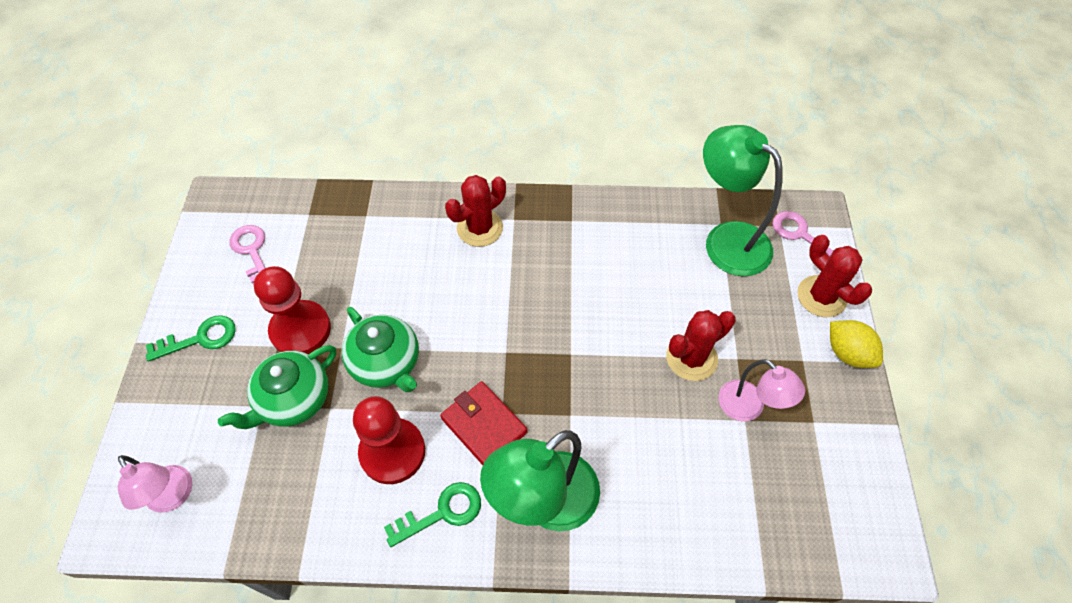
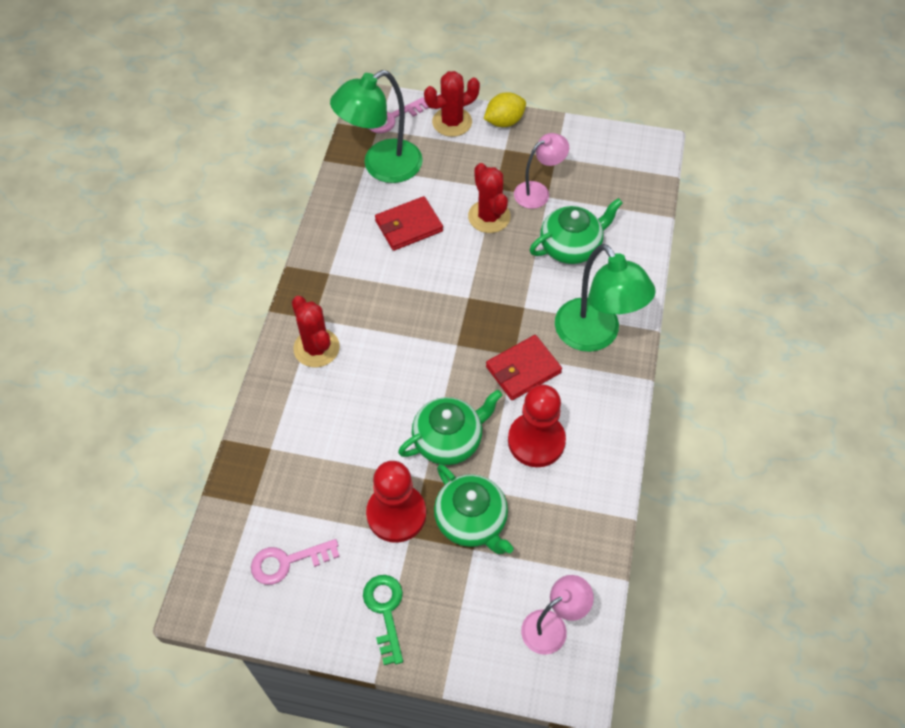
camera: 80 degrees left, 0 degrees up
(442, 512) = (594, 408): green key -> none
(653, 279) = (409, 226): none -> red wallet
(674, 458) = (571, 247): none -> green teapot

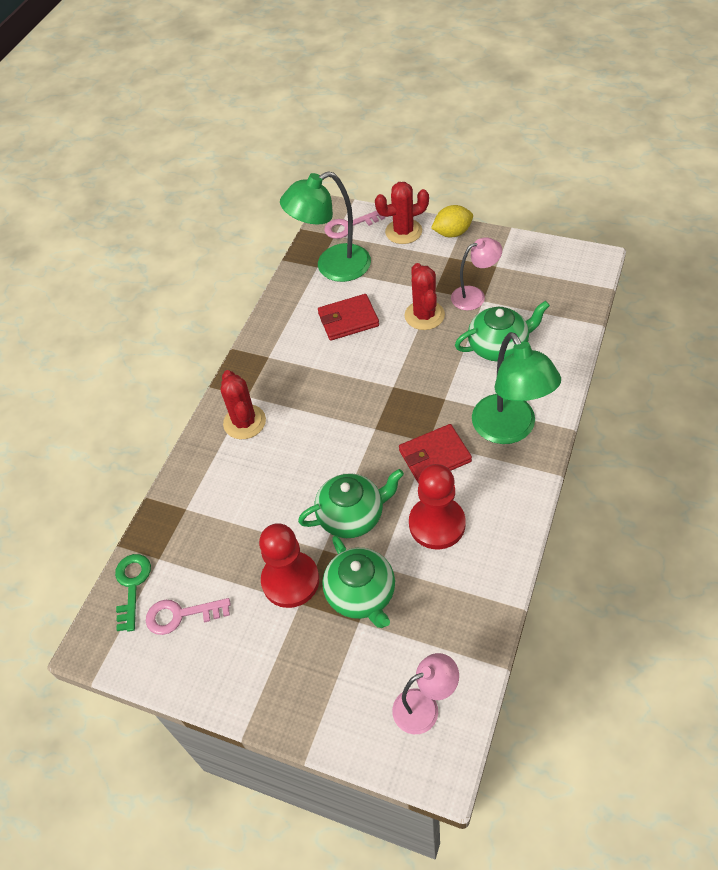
camera: 15 degrees right, 5 degrees down
(385, 611) = (263, 672): green key -> green key (132, 585)

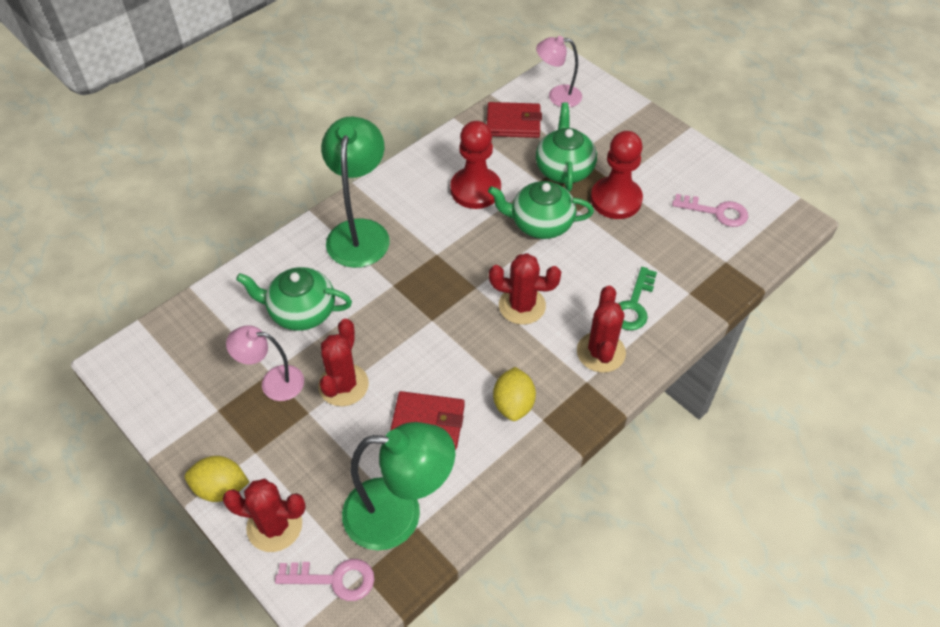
camera: 160 degrees left, 0 degrees up
(132, 585) = (755, 250): green key -> green key (633, 305)
(294, 357) = (513, 404): none -> yellow lemon
(327, 430) = (522, 306): none -> red cactus
(434, 456) = (440, 239): red wallet -> red wallet (513, 123)

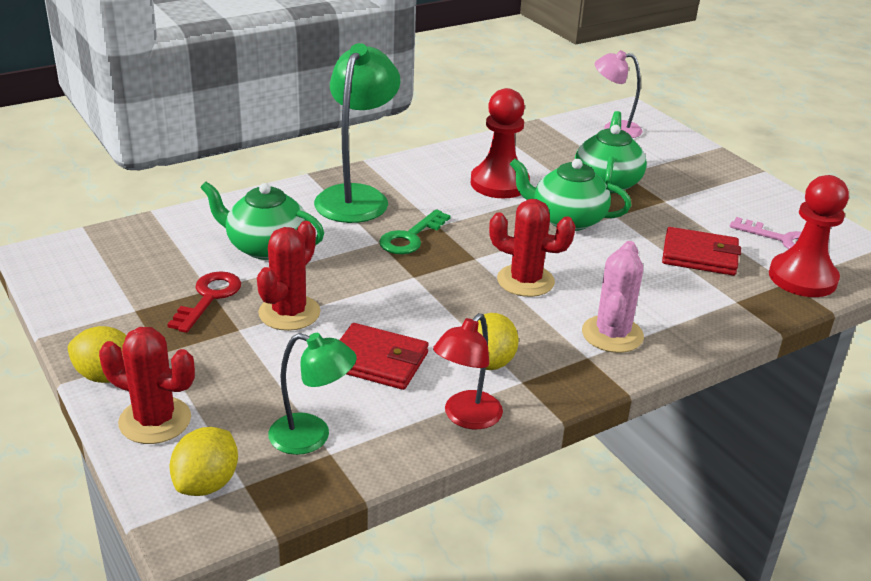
camera: 10 degrees right, 20 degrees down
(273, 382) = (209, 298): pink lamp -> red key
(334, 579) = (207, 483): pink key -> yellow lemon
(399, 514) = (312, 437): green lamp -> green lamp, size x0.60
(509, 467) = (466, 417): none -> red lamp
(513, 123) = (558, 141): red wallet -> red wallet (699, 256)
(601, 352) = (612, 334): red cactus -> pink cactus
(616, 199) = (662, 213): red pawn -> red pawn (802, 278)
(633, 305) = (663, 301): green key -> green key (410, 237)

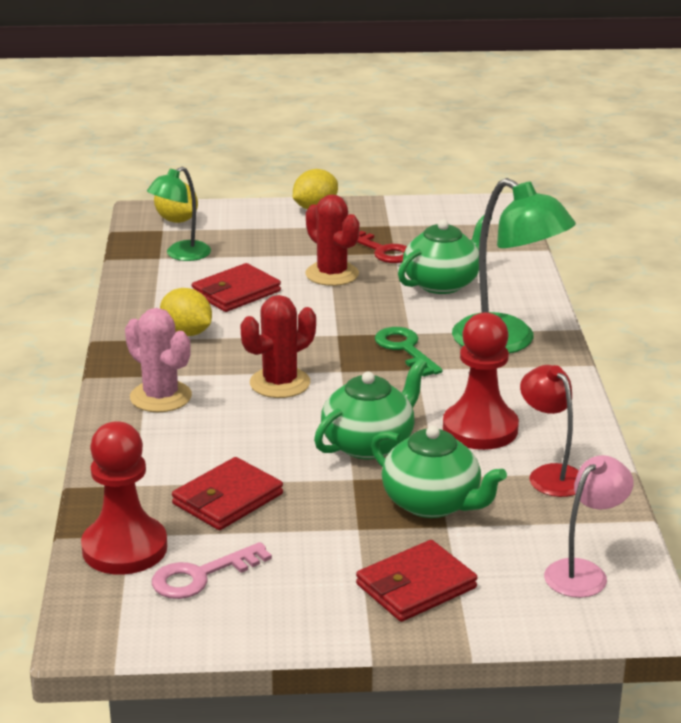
camera: 120 degrees right, 5 degrees down
(155, 420) = (252, 215): red cactus -> none
(466, 417) = (138, 307): red lamp -> red lamp (550, 474)
(692, 171) = (416, 586): none -> red wallet

